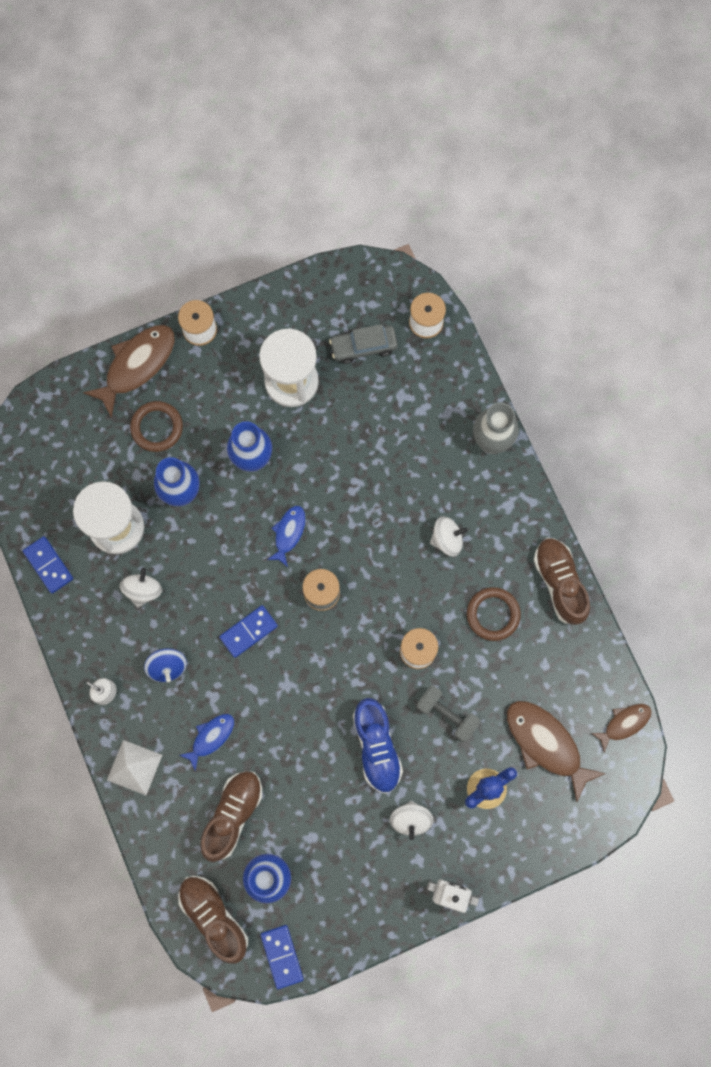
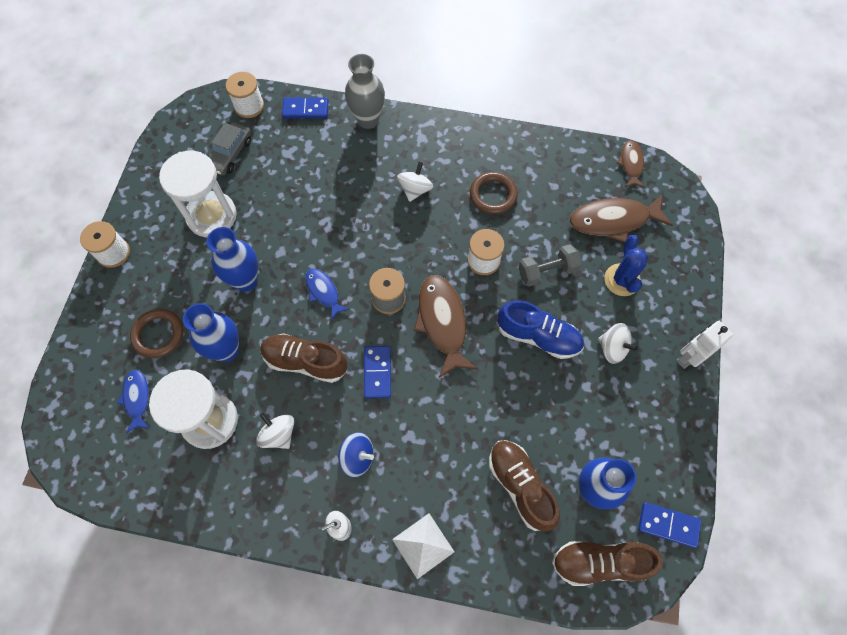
camera: 55 degrees left, 10 degrees down
(48, 565) = (193, 502): blue domino -> blue domino (305, 109)
(137, 365) = (96, 317): brown fish -> brown fish (442, 322)
(211, 737) = (442, 461): blue fish -> blue fish (137, 398)
(559, 583) = (501, 141): brown shoe -> brown shoe (305, 361)

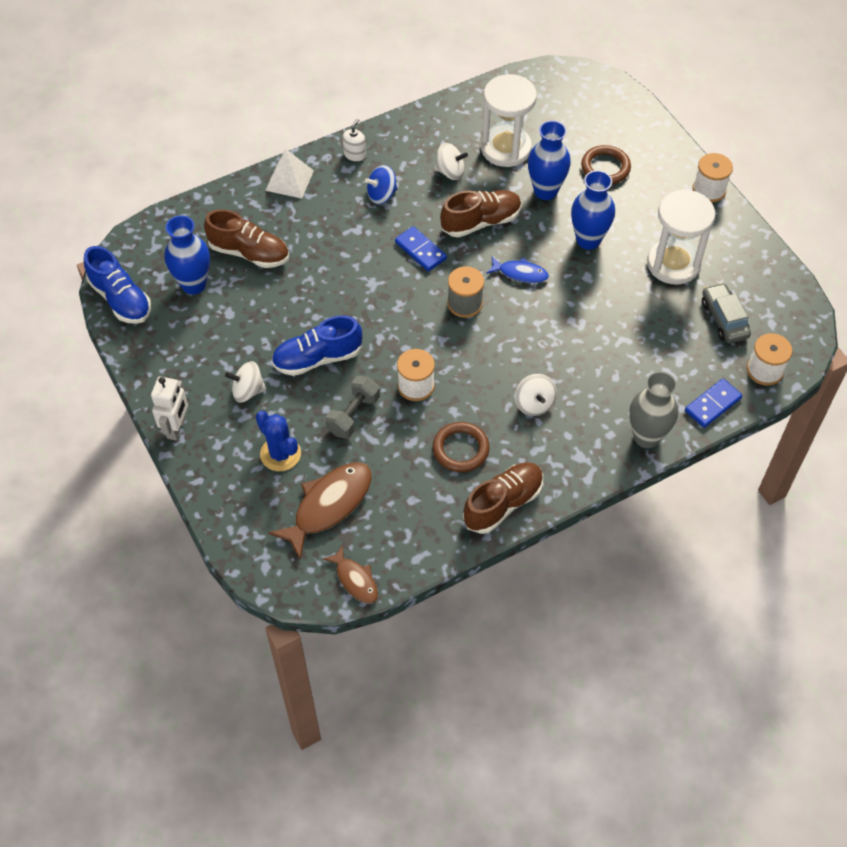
camera: 140 degrees right, 10 degrees down
(137, 398) = (570, 127): blue fish -> none
(442, 322) = (404, 316): brown fish -> none
(599, 562) = (157, 247): brown shoe -> brown shoe (503, 504)
(668, 525) = (121, 299): blue domino -> blue shoe

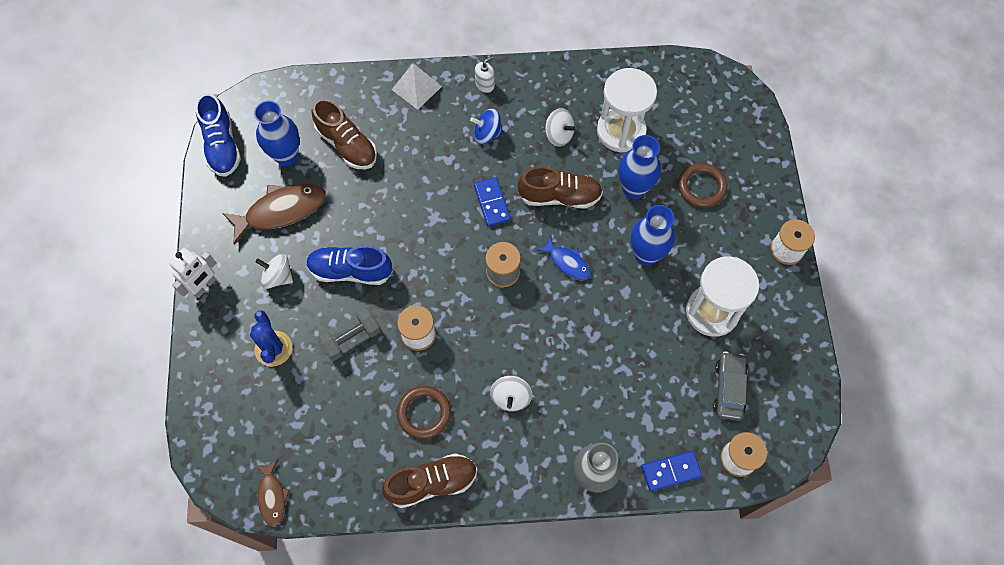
camera: 25 degrees right, 10 degrees up
(328, 505) = (287, 416): brown fish -> brown fish (281, 211)

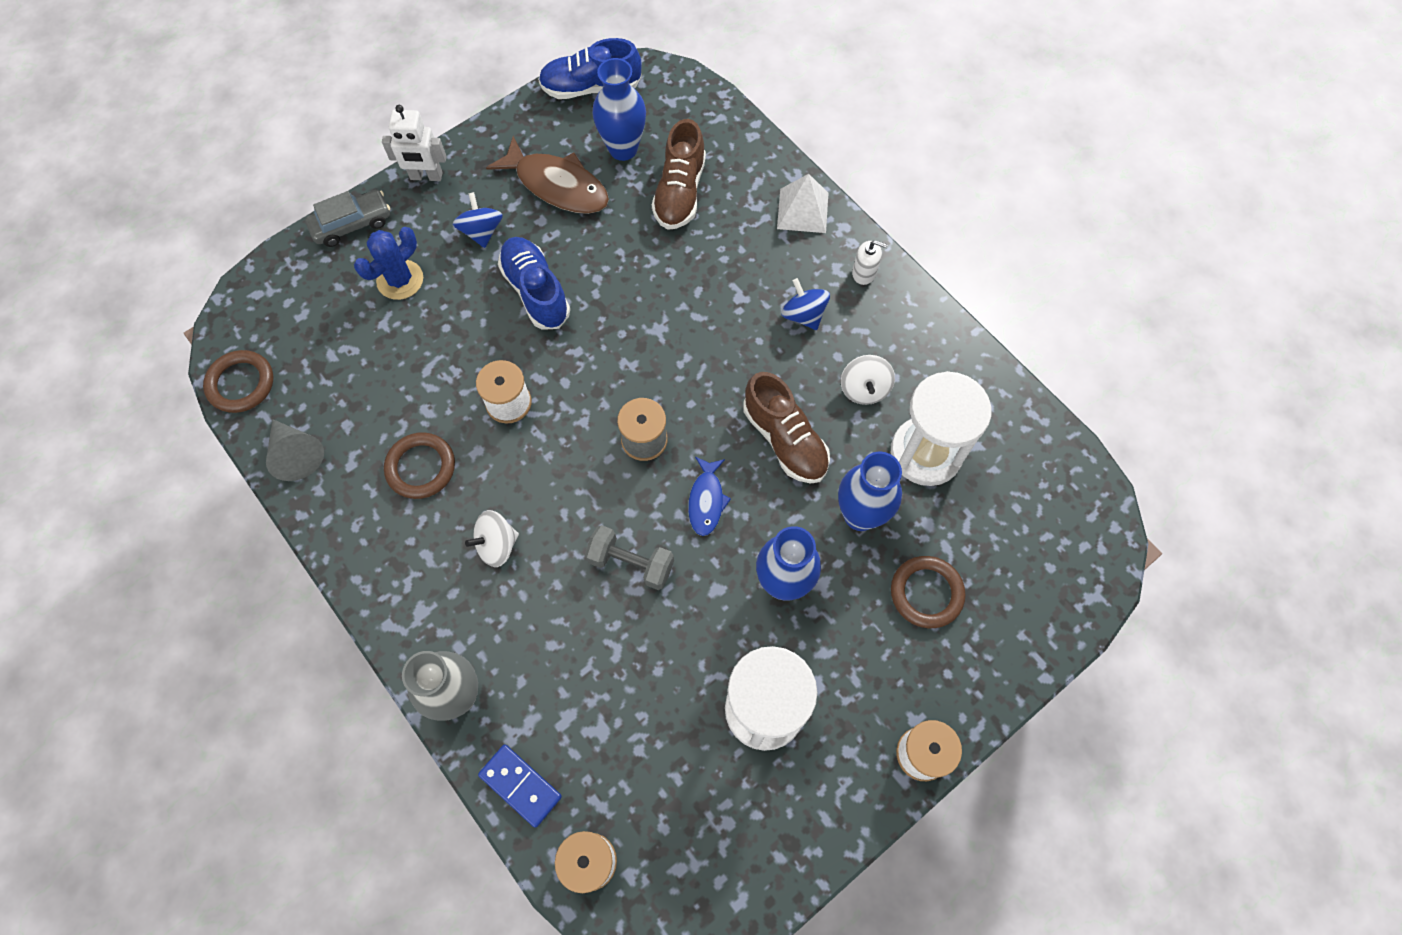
camera: 55 degrees right, 0 degrees up
(222, 145) = (591, 88): blue shoe -> blue shoe turned 45 degrees clockwise
(272, 496) = (241, 384): brown fish -> brown ring
(278, 277) = (482, 231): white spinning top -> blue spinning top
(352, 338) = (459, 343): grey dumbbell -> grey dumbbell (631, 563)
(355, 487) = (296, 454): none -> grey cone
(432, 483) = (346, 527): brown shoe -> none
(492, 203) = (721, 374): blue domino -> none
(728, 389) = (674, 793): grey car -> grey car (352, 224)

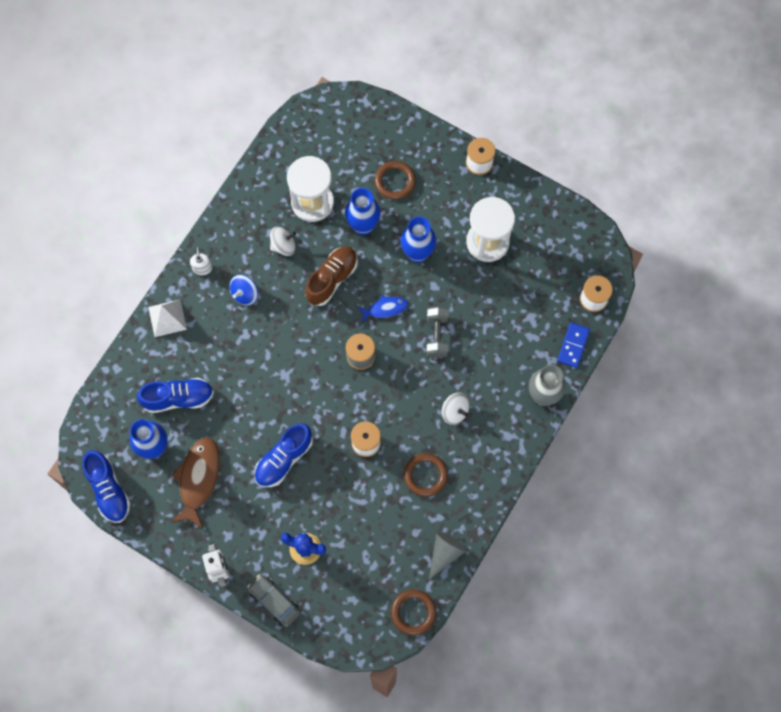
camera: 110 degrees left, 5 degrees up
(482, 231) = (251, 513): blue spinning top -> none
(680, 192) = (178, 398): brown shoe -> blue shoe

